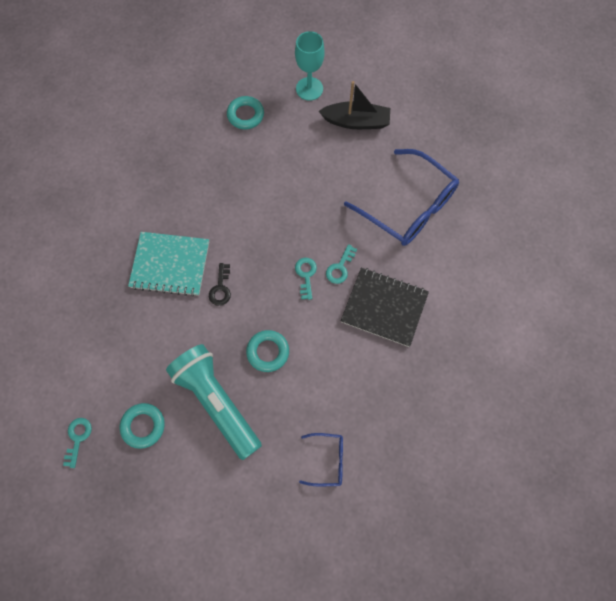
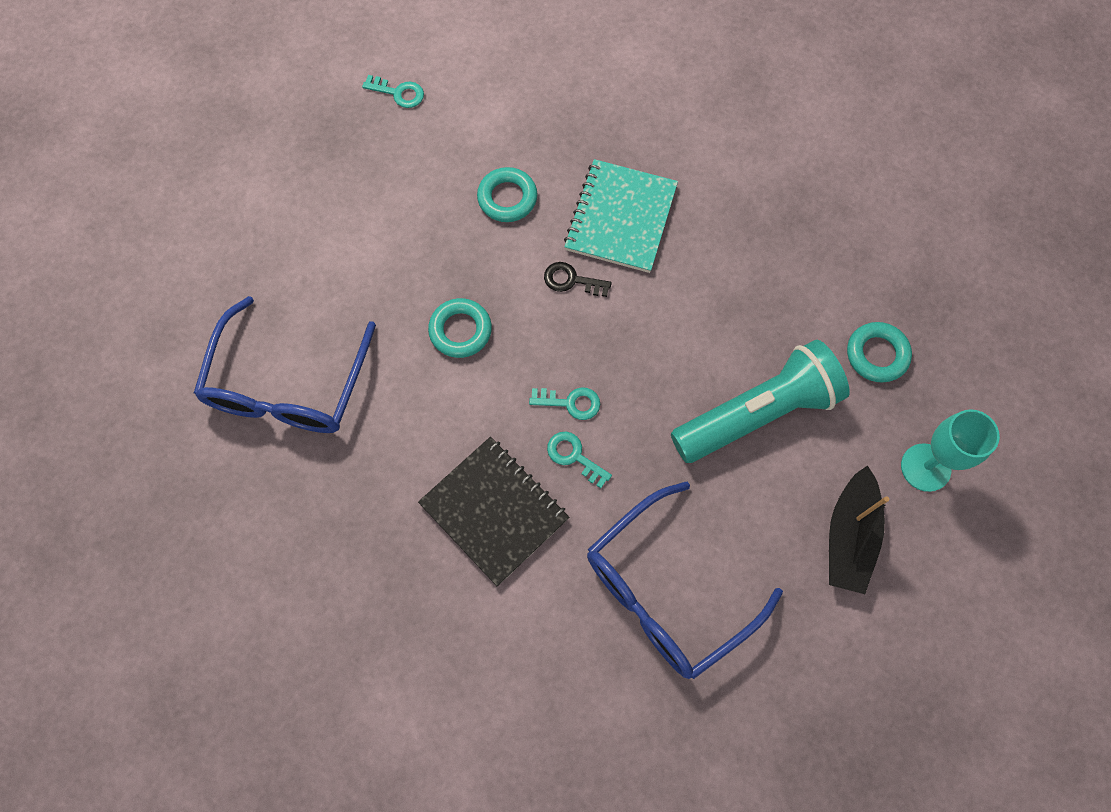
camera: 100 degrees right, 0 degrees up
(143, 426) = (395, 166): turquoise ring -> turquoise ring (507, 198)
(217, 402) = (404, 256): turquoise flashlight -> turquoise flashlight (757, 413)
(327, 460) = (287, 385): blue glasses -> blue glasses, size x2.11
(384, 307) = (494, 511): black notebook -> black notebook turned 75 degrees counterclockwise

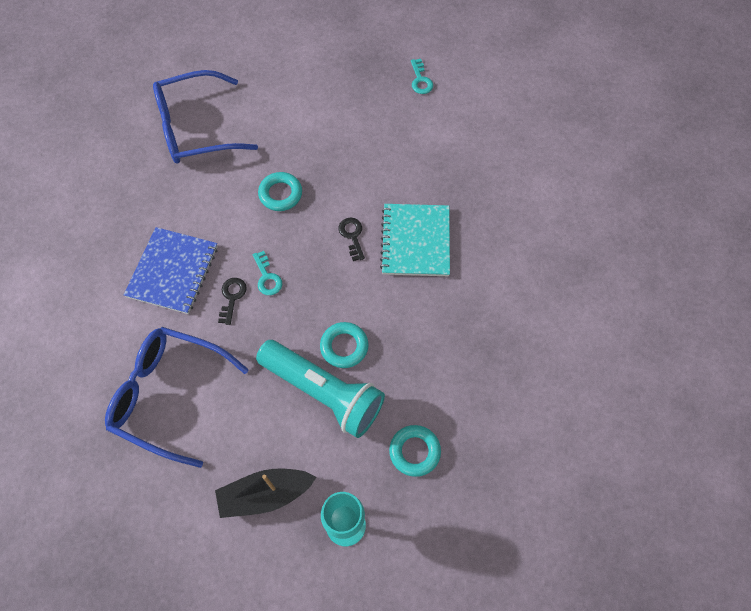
camera: 60 degrees right, 5 degrees down
(494, 511) = (173, 271): black notebook -> blue notebook
(507, 198) = (387, 172): turquoise ring -> turquoise ring (344, 347)
(574, 456) = (232, 297): turquoise key -> black key
(620, 218) = (415, 241): turquoise notebook -> turquoise notebook turned 75 degrees counterclockwise

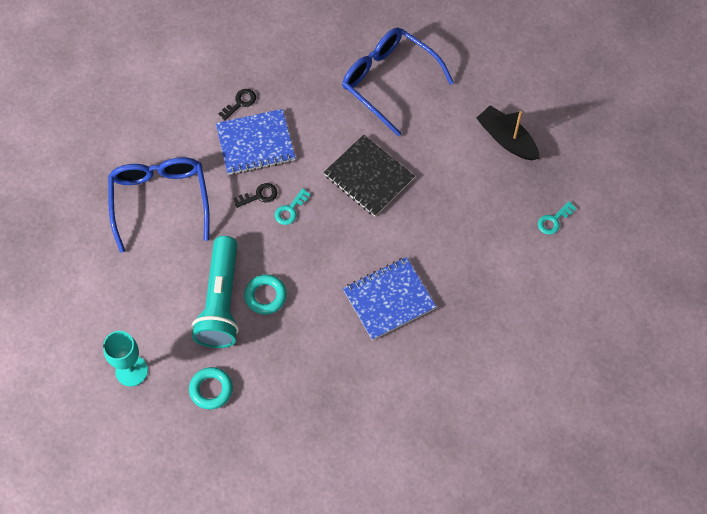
camera: 60 degrees right, 0 degrees up
(265, 494) = (124, 305): black boat -> black boat (506, 139)
(280, 194) = (368, 177): turquoise ring -> black notebook
(352, 236) = (364, 250): black key -> black key (240, 103)
(415, 241) = (389, 299): turquoise notebook -> blue notebook

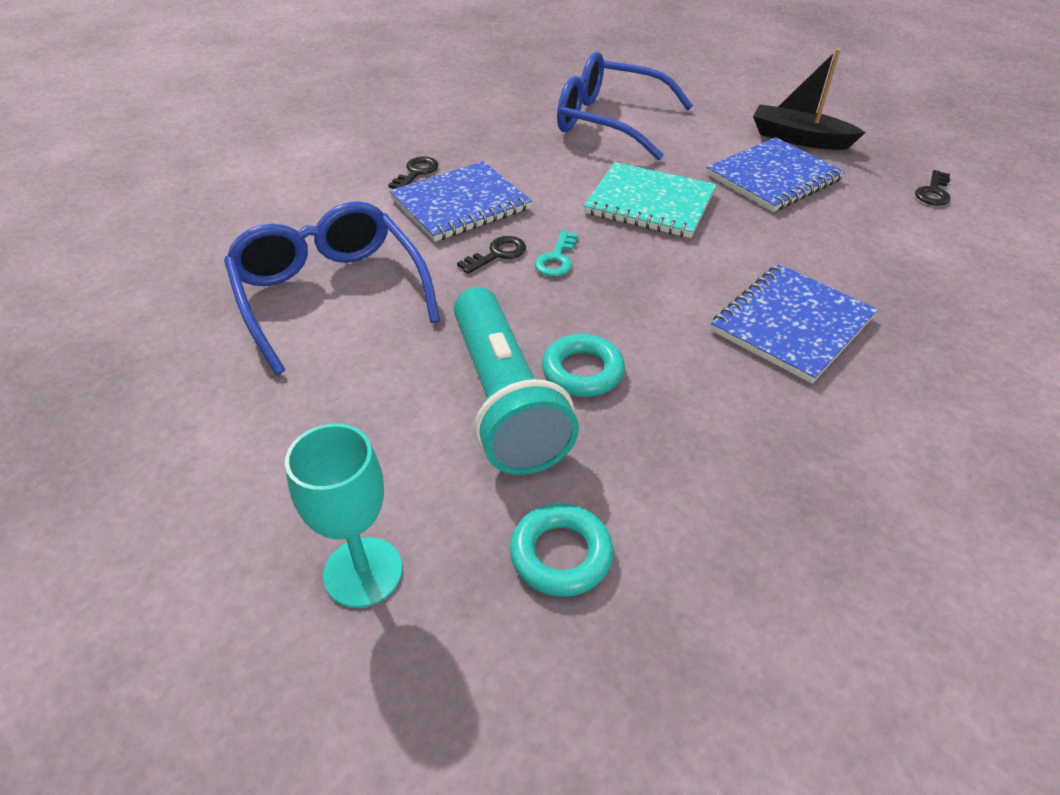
camera: 20 degrees left, 20 degrees down
(368, 177) = (650, 203): black notebook -> turquoise notebook
(461, 175) = (773, 177): none -> blue notebook
(553, 220) = (933, 192): turquoise key -> black key

